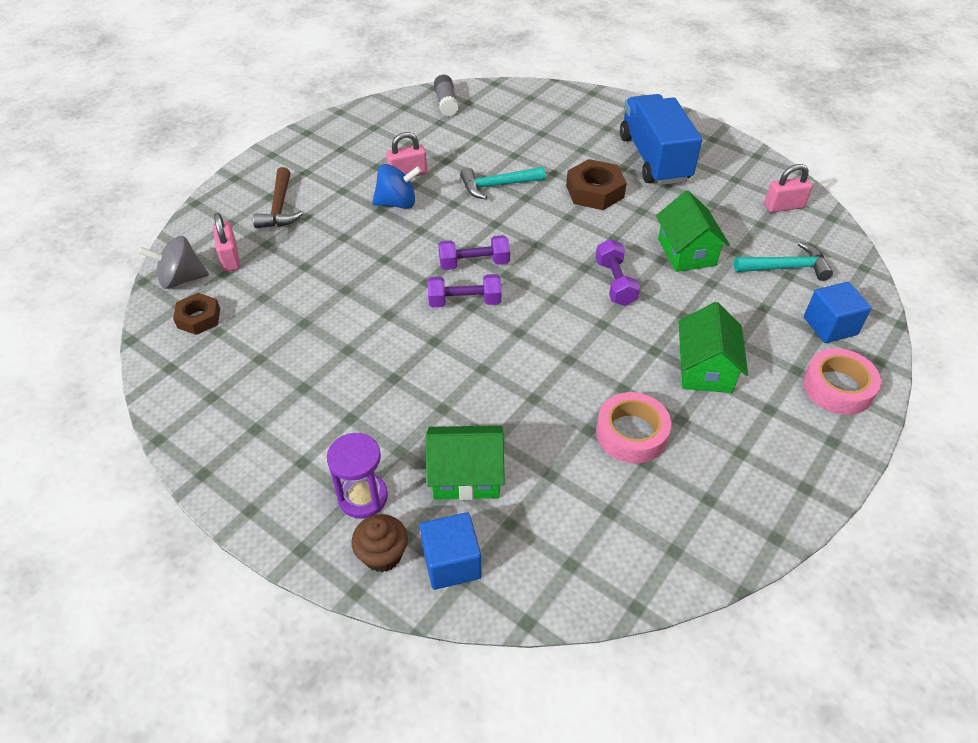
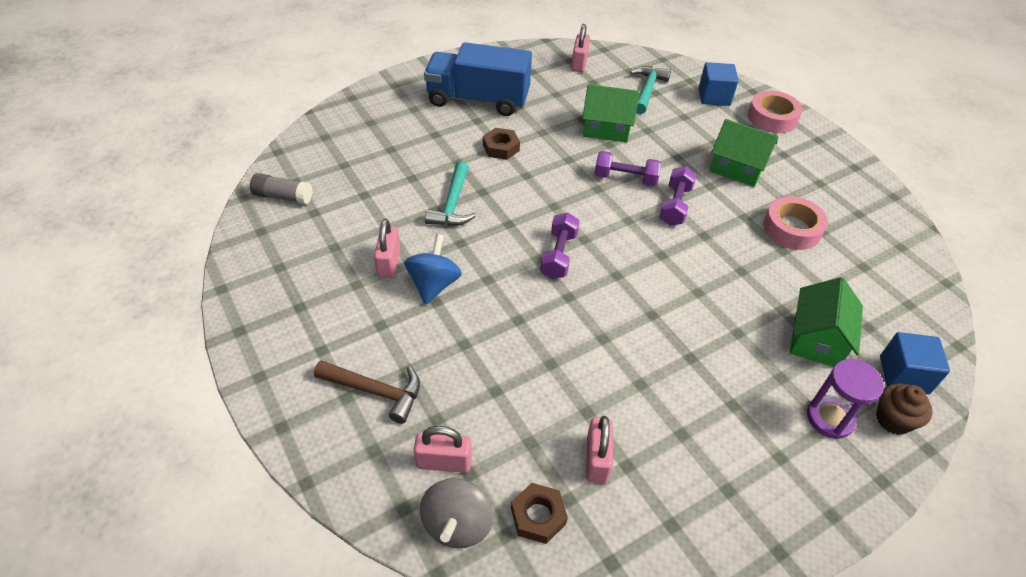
camera: 70 degrees left, 0 degrees up
(259, 339) = (597, 459): none -> pink padlock
(464, 301) = (608, 278): purple dumbbell -> purple dumbbell (675, 206)
(595, 191) = (501, 148): brown nut -> brown nut, size x0.66

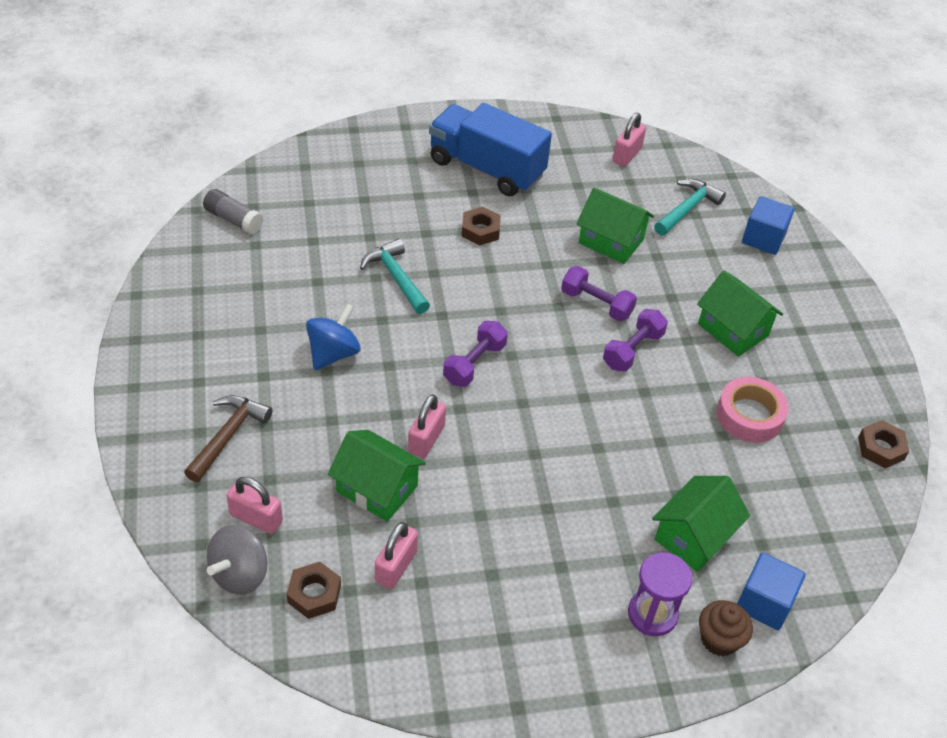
camera: 20 degrees right, 0 degrees up
(376, 391) = (228, 436): brown hammer -> brown hammer turned 105 degrees counterclockwise
(389, 263) = (301, 318): pink padlock -> pink padlock (426, 439)
(452, 204) = (396, 277): turquoise hammer -> turquoise hammer turned 120 degrees clockwise
(539, 392) = (377, 489): none -> green house
(772, 118) = (817, 283): pink tape -> none
(897, 223) = (881, 448): none -> brown nut

